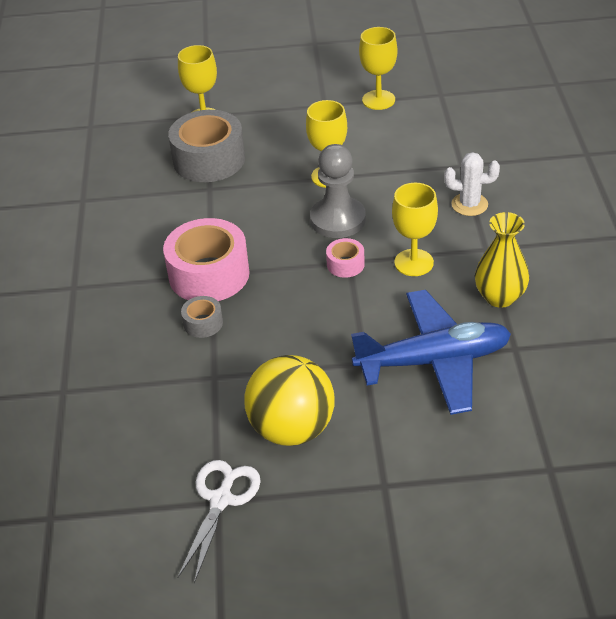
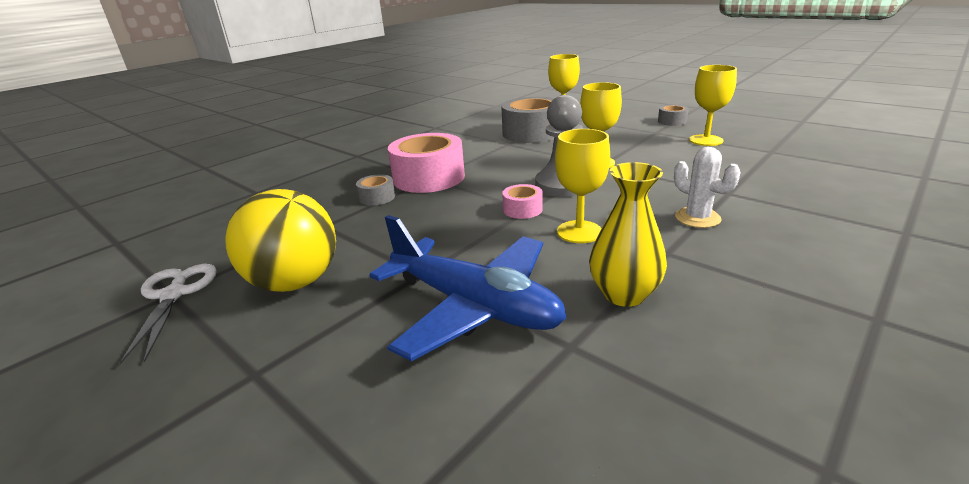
camera: 45 degrees right, 15 degrees down
(221, 500) = (174, 295): white scissors -> white scissors turned 75 degrees counterclockwise
(318, 80) = (672, 121): none -> grey tape

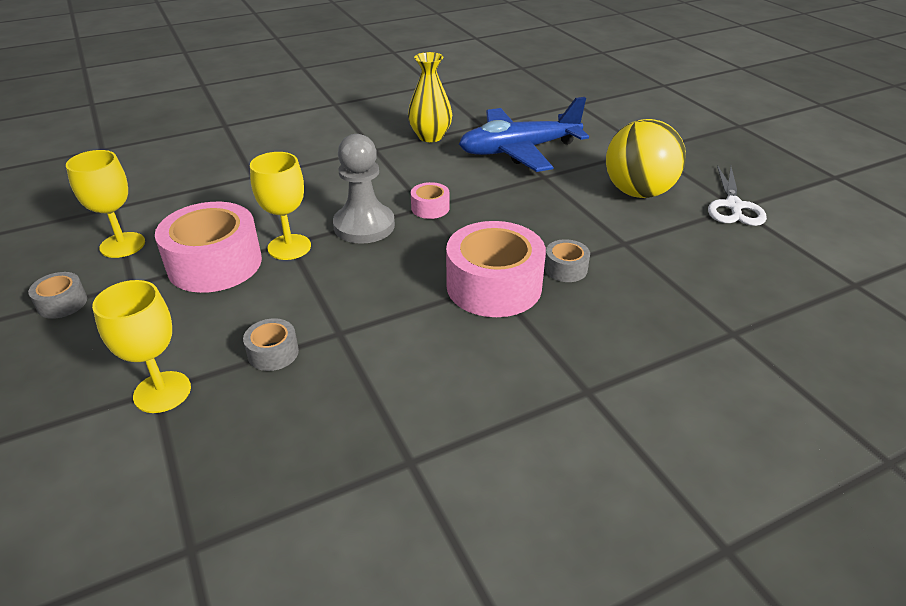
camera: 160 degrees left, 10 degrees up
(474, 306) = (519, 150): blue plane -> blue plane turned 75 degrees counterclockwise
(532, 133) = (273, 353): grey tape -> grey tape, size x0.47
(579, 232) = (409, 176): yellow goblet -> none
(628, 147) = (215, 264): none -> pink tape
(697, 218) = (315, 164): white cactus -> none

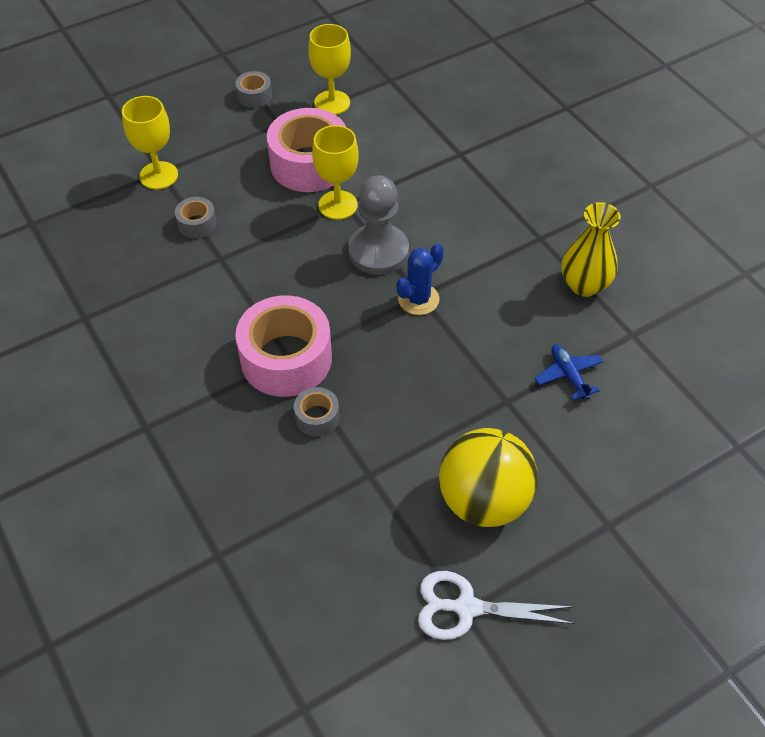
camera: 85 degrees right, 15 degrees up
(430, 208) = (418, 299): pink tape -> blue cactus
(519, 150) = (568, 375): blue plane -> blue plane, size x0.42

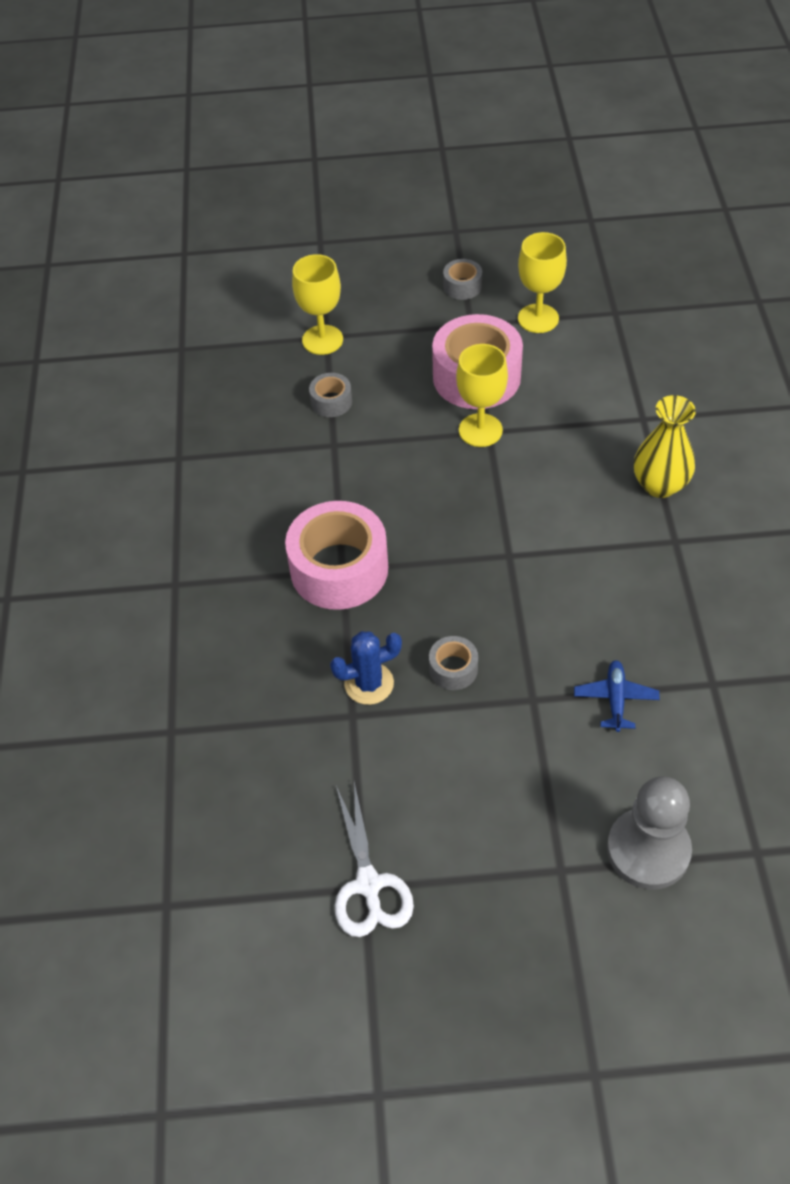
camera: 30 degrees right, 0 degrees up
(317, 417) = (335, 638): grey tape -> grey tape (453, 669)
(378, 251) = (493, 493): grey pawn -> grey pawn (648, 850)
(418, 299) = (505, 558): blue cactus -> blue cactus (369, 683)
(466, 607) = (368, 885): white scissors -> white scissors turned 135 degrees counterclockwise
(484, 500) = (449, 789): yellow ball -> none
(584, 285) = (693, 610): yellow vase -> yellow vase (659, 485)

